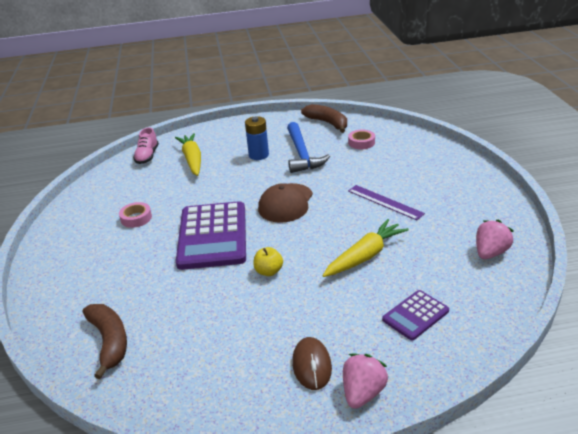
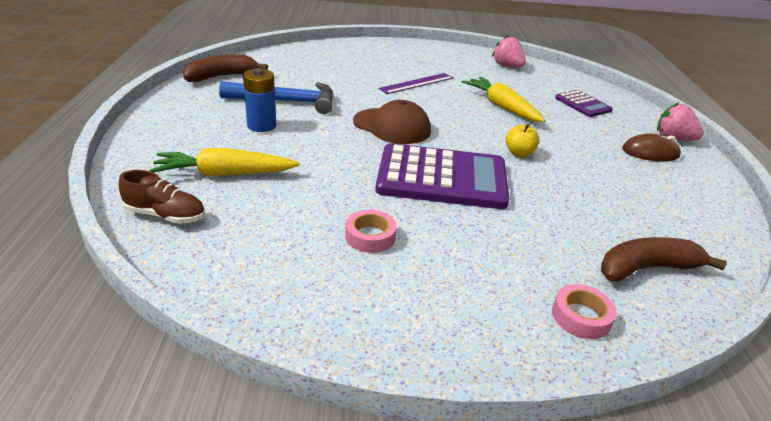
camera: 85 degrees left, 0 degrees up
(147, 156) = (166, 215): pink shoe -> brown shoe
(361, 142) = (290, 70): pink tape -> pink tape (581, 317)

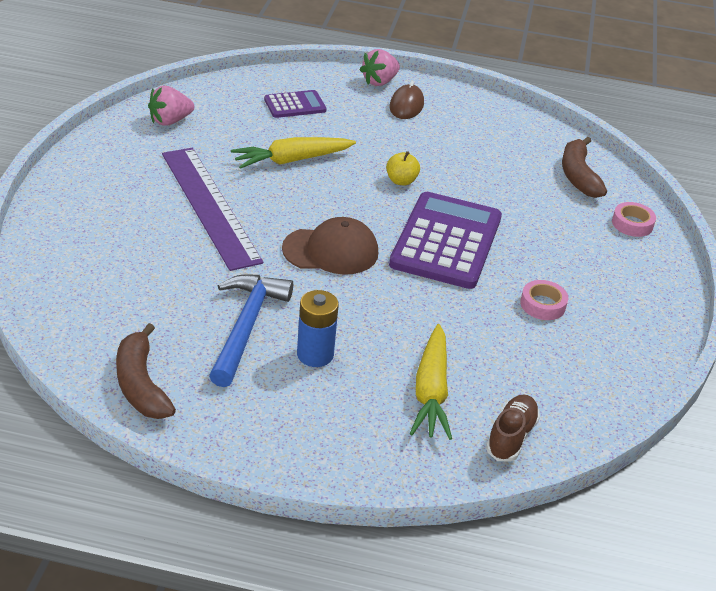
camera: 80 degrees left, 5 degrees up
(392, 126) = (331, 251): brown cap -> brown cap turned 45 degrees clockwise
(417, 83) = (210, 206): purple ruler -> purple ruler, size x1.79

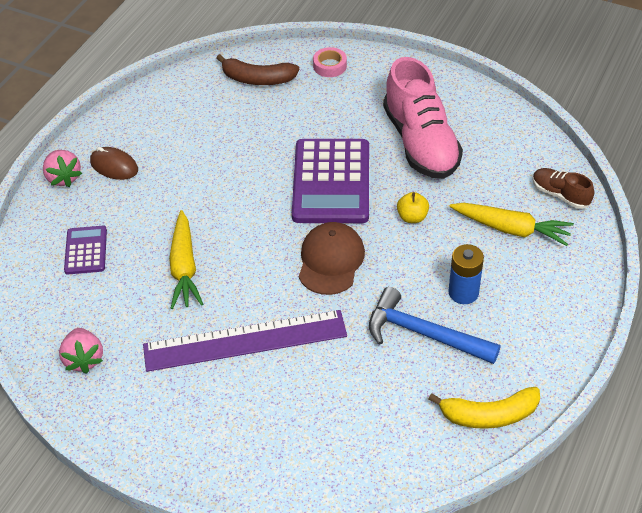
camera: 70 degrees left, 10 degrees up
(141, 385) = (489, 415): brown banana -> yellow banana
(401, 181) = (237, 194): yellow apple -> yellow apple (412, 217)
(446, 241) = (331, 182): purple calculator -> purple calculator turned 120 degrees counterclockwise
(542, 305) = (420, 143): pink tape -> pink shoe

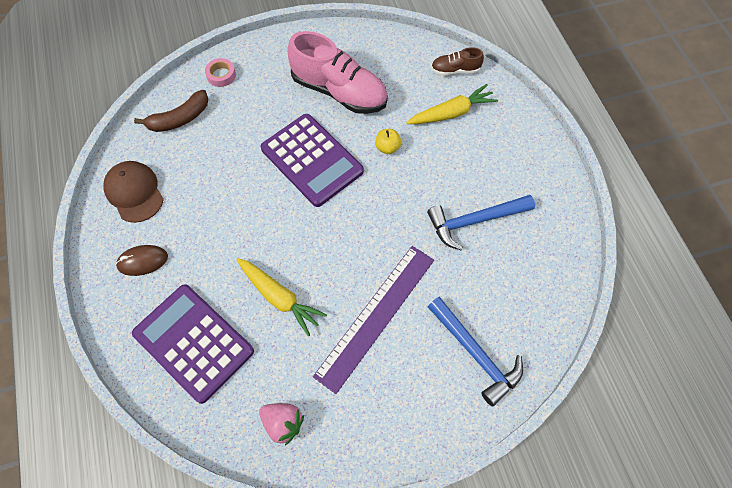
camera: 45 degrees left, 15 degrees up
(63, 177) = (112, 300): pink strawberry -> none
(86, 250) = (193, 342): purple calculator -> purple calculator, size x1.99
(296, 437) = (475, 354): none -> blue hammer
(330, 260) = (369, 216): brown cap -> brown cap (134, 192)
(463, 292) = (468, 176): blue battery -> none
(489, 415) = (561, 243): yellow banana -> none

